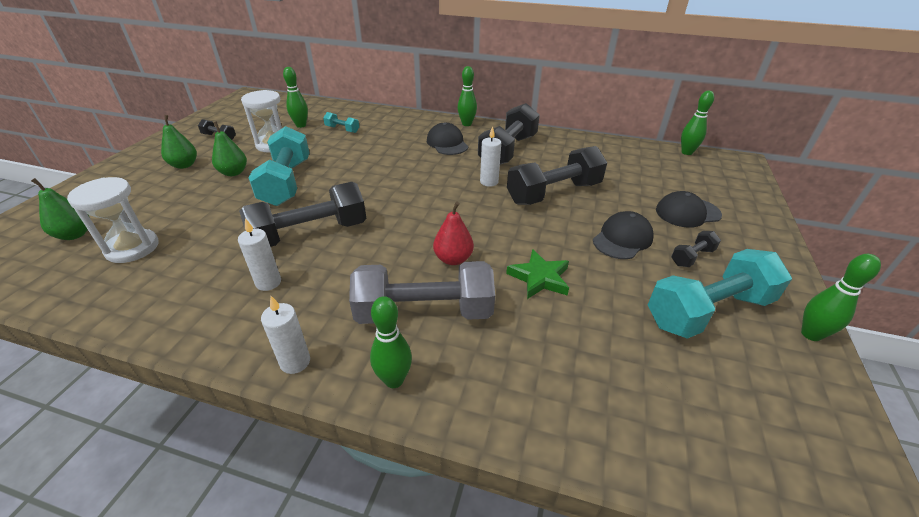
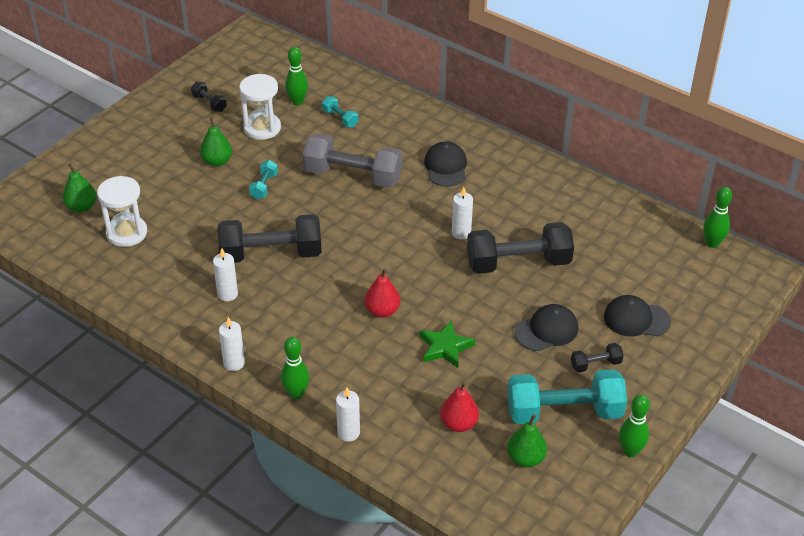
camera: 20 degrees right, 5 degrees up
(184, 165) = (172, 140): green pear -> green pear (525, 458)
(286, 182) = (264, 186): turquoise dumbbell -> turquoise dumbbell, size x0.45
(424, 312) = (338, 351): grey dumbbell -> grey dumbbell (353, 176)
(466, 124) = (484, 140): green bowling pin -> none
(488, 415) = (348, 433): none -> white candle
(508, 151) = (507, 193): black dumbbell -> none
(614, 359) = (459, 424): none -> red pear

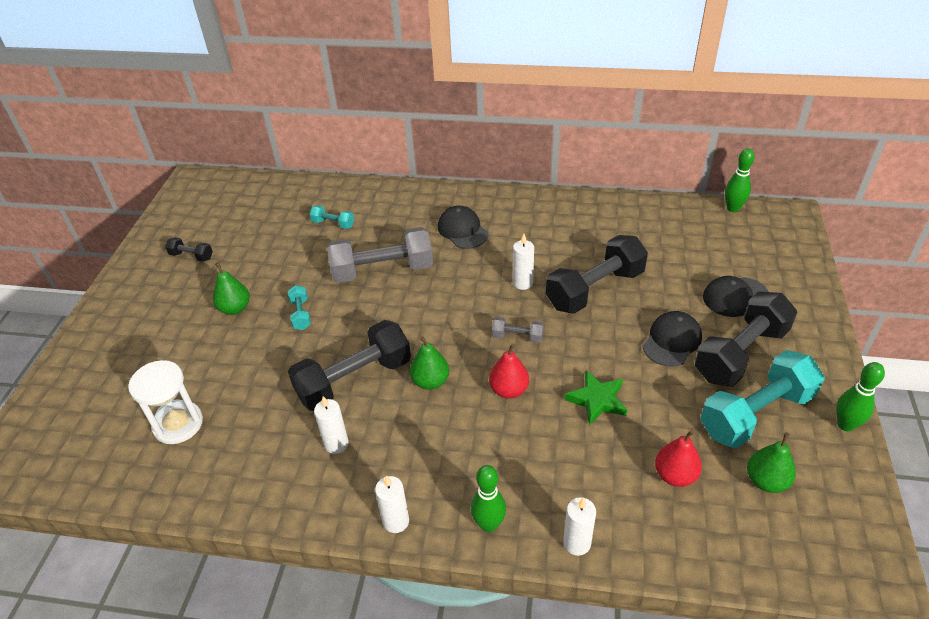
camera: 25 degrees left, 0 degrees up
(82, 207) = (107, 417): green pear -> green pear (430, 381)
(262, 128) = (261, 260): white hourglass -> none
(297, 102) = (281, 223): green bowling pin -> none
(421, 274) = (517, 337): none -> grey dumbbell
(595, 364) = (740, 354): black dumbbell -> black dumbbell, size x2.20

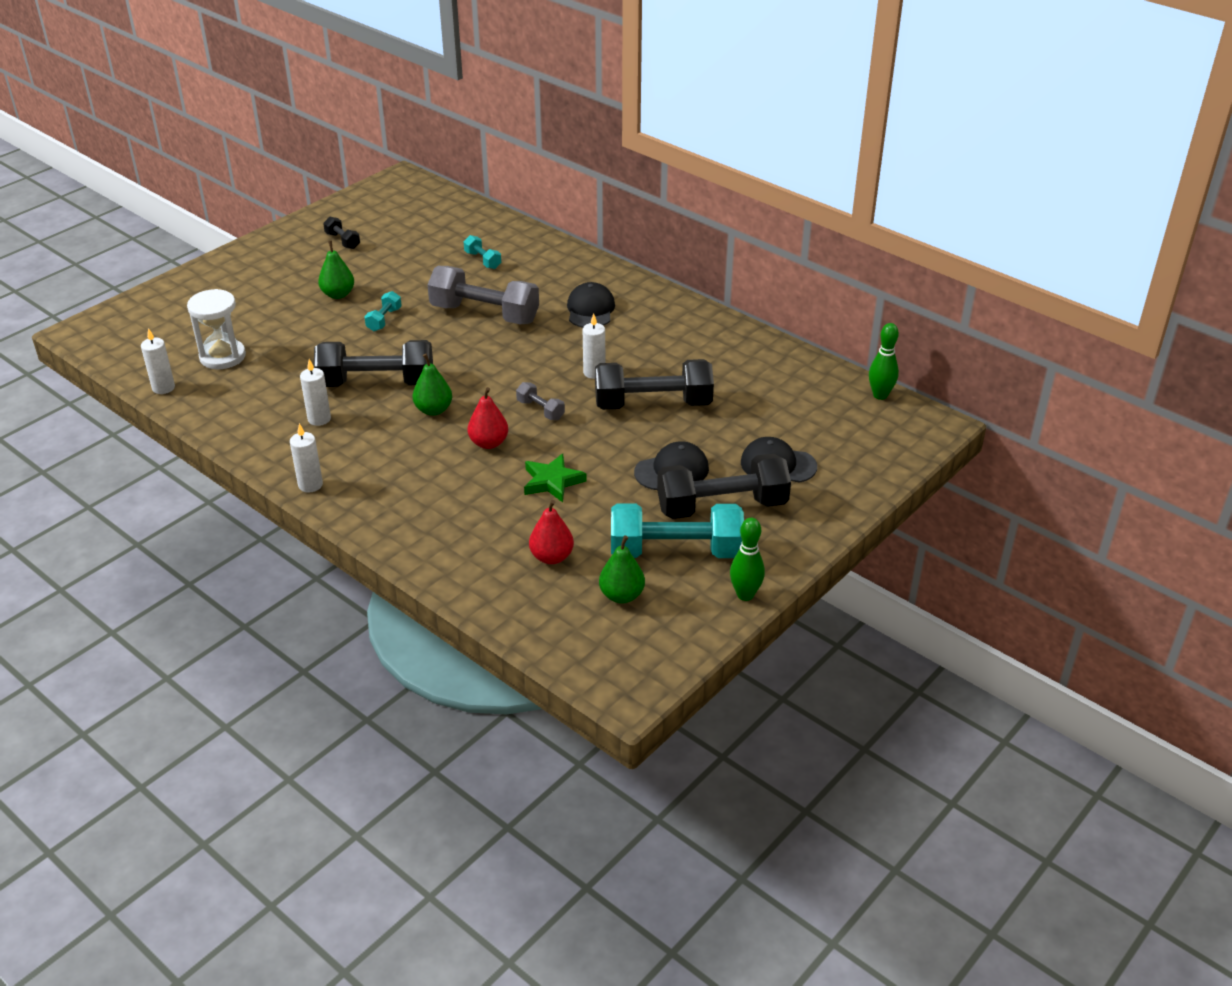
camera: 30 degrees right, 5 degrees down
(489, 524) = (373, 518): green bowling pin -> none
(577, 543) = (423, 559): white candle -> white candle (163, 388)

